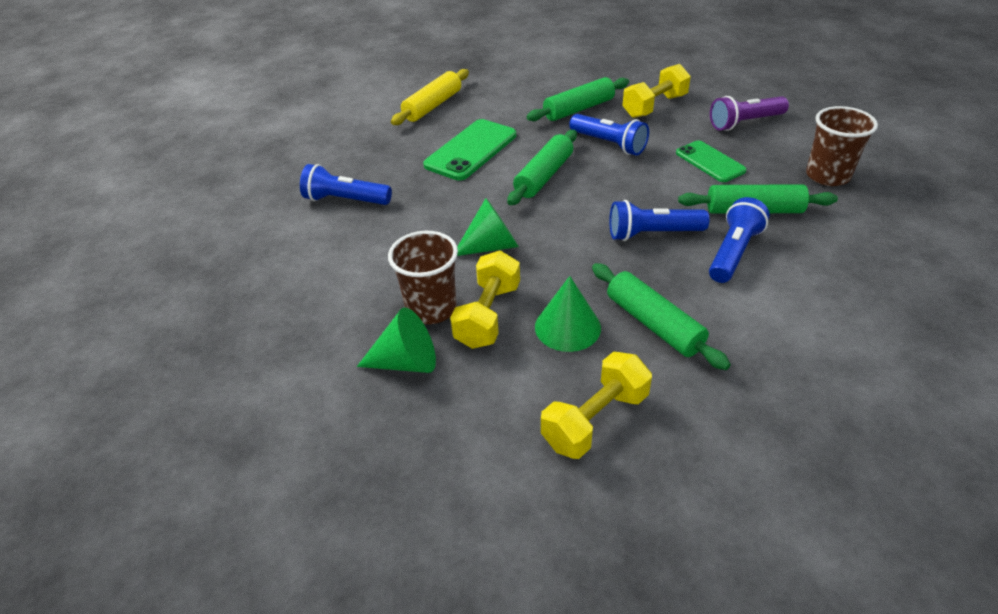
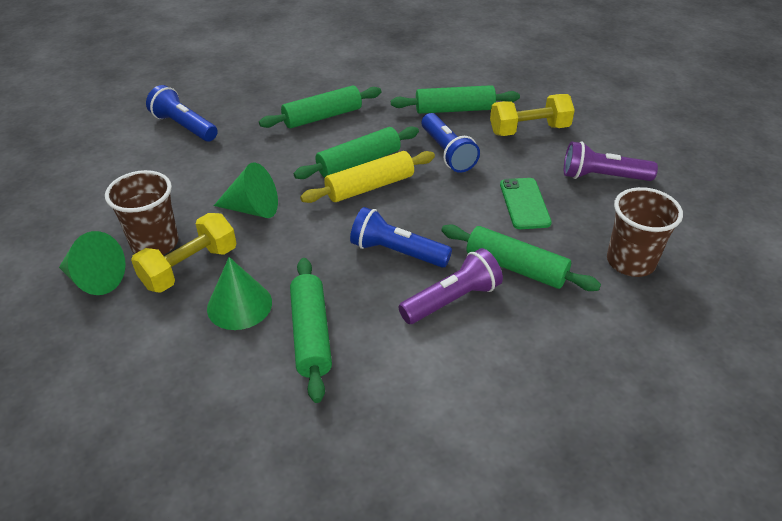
camera: 25 degrees right, 0 degrees up
(432, 106) = (332, 66): yellow rolling pin -> yellow rolling pin (370, 186)
(471, 150) = (322, 117): green phone -> green rolling pin
(595, 420) = (179, 394): yellow dumbbell -> none
(733, 252) = (452, 300): blue flashlight -> purple flashlight

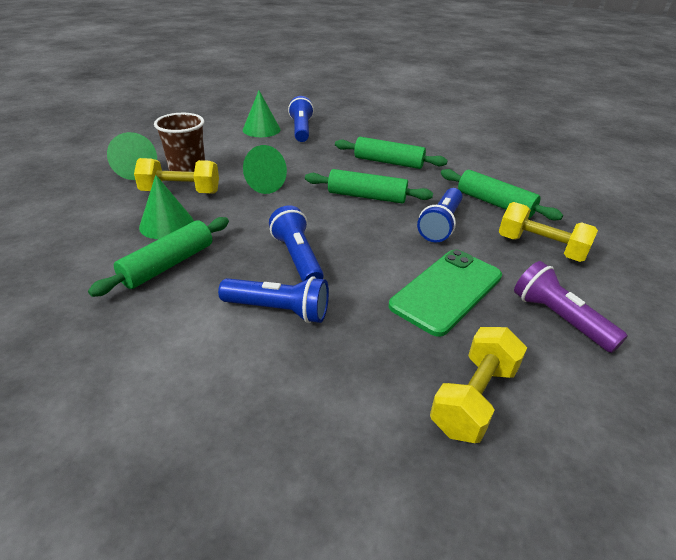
camera: 45 degrees right, 5 degrees down
(141, 149) = (261, 129): none -> green cone
(370, 186) = (349, 212): yellow rolling pin -> none
(452, 300) = (279, 310): purple flashlight -> blue flashlight
(515, 267) = (361, 325): green rolling pin -> none
(524, 204) = (447, 291): green phone -> green phone, size x1.54
(630, 262) = (473, 398): brown cup -> yellow dumbbell

